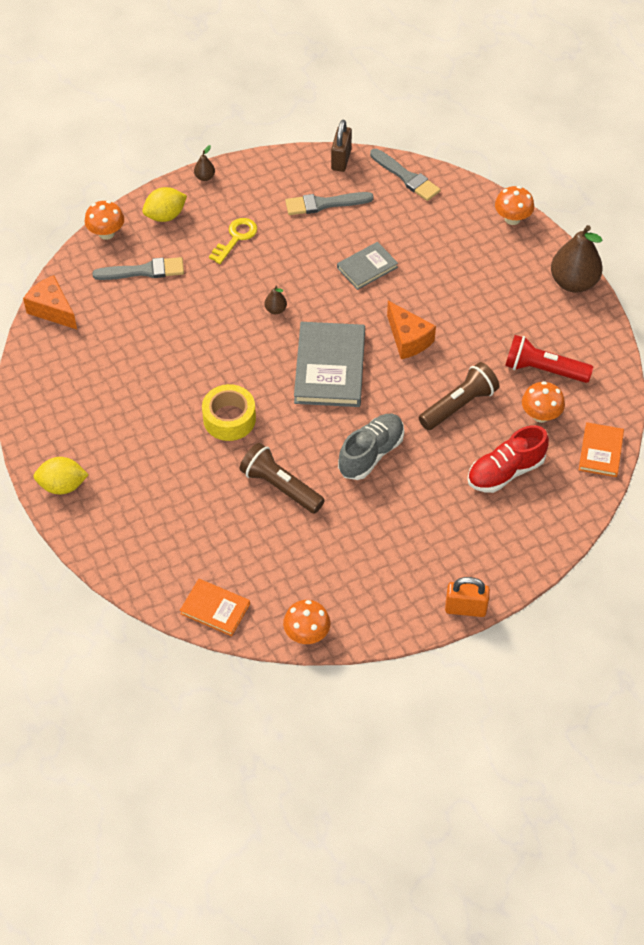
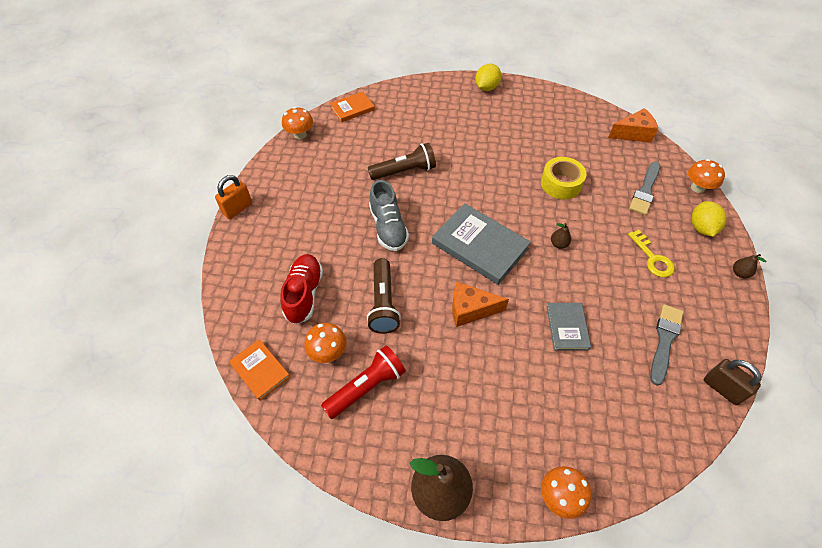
camera: 125 degrees right, 0 degrees up
(229, 419) = (477, 173): yellow tape -> yellow tape (561, 184)
(406, 177) = (671, 432): grey brush -> none

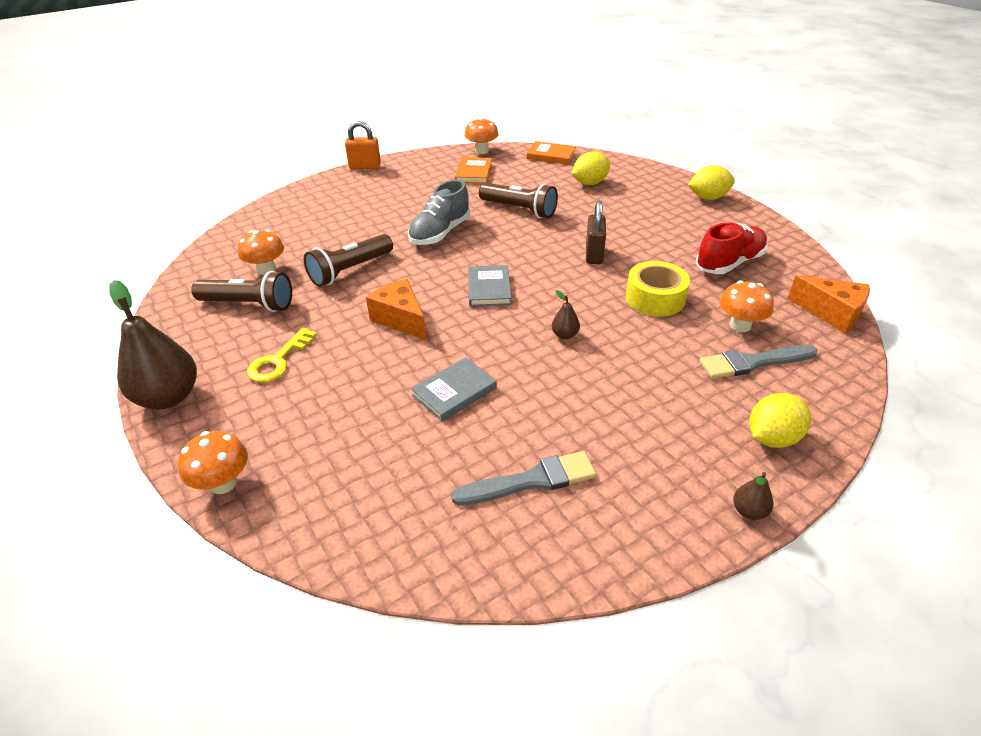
camera: 50 degrees right, 15 degrees down
(260, 370) = (217, 250): orange book -> orange book (473, 173)
(304, 294) = (314, 231): red shoe -> red shoe (729, 263)
(366, 387) = (248, 304): red flashlight -> brown flashlight
(411, 119) = (589, 183): none -> yellow lemon
(480, 246) = (489, 288): grey book -> grey book, size x0.56
(652, 258) = (650, 415): yellow key -> yellow key (279, 360)
(697, 187) = (839, 405): orange mushroom -> orange mushroom (740, 325)
(722, 388) = (516, 573): brown padlock -> brown padlock (594, 254)

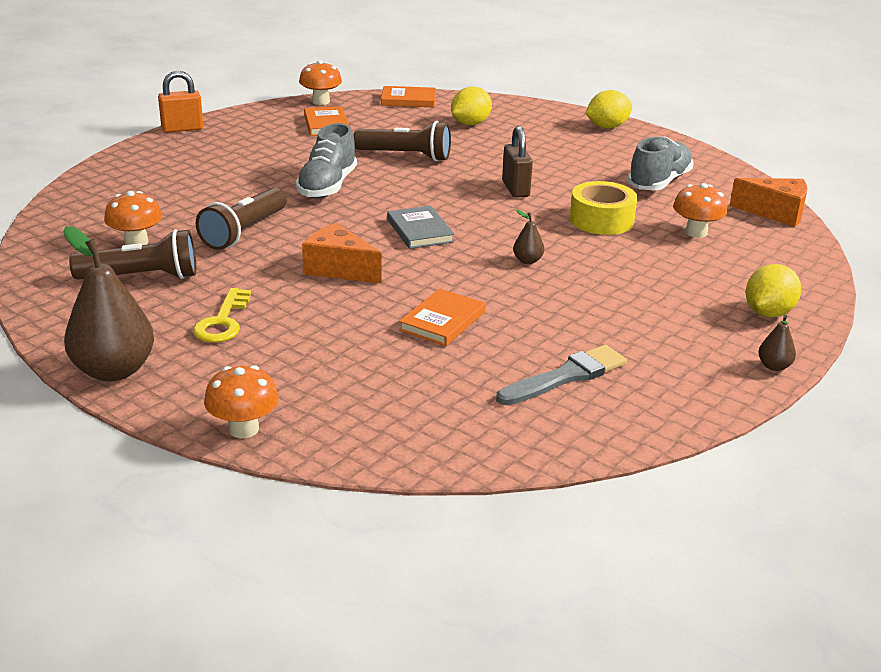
camera: 20 degrees left, 10 degrees down
(454, 391) = (442, 321): grey book -> orange book
(729, 263) = (659, 182): red shoe -> grey shoe
(753, 362) = (723, 260): grey brush -> none

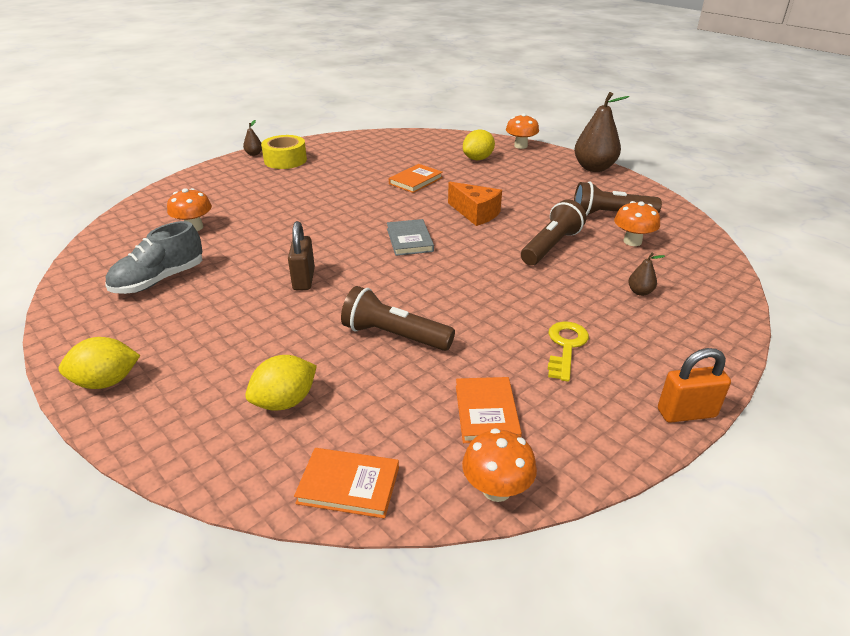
camera: 170 degrees left, 5 degrees up
(222, 322) = (545, 186): yellow key -> yellow key (565, 346)
(327, 186) = (484, 292): grey shoe -> none
(527, 261) = (341, 212): brown pear -> brown pear (640, 292)
(566, 376) = (363, 155): grey brush -> none
(601, 220) = (256, 242): yellow tape -> yellow tape (285, 160)
(768, 313) = (221, 175): yellow lemon -> yellow lemon (478, 159)
(775, 213) = (104, 241): orange cheese -> none

